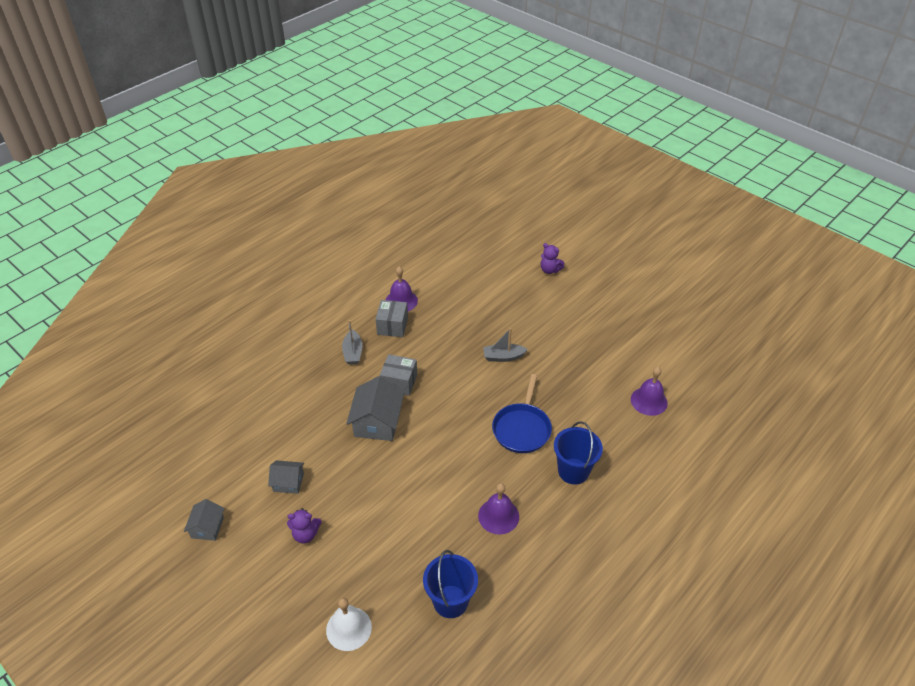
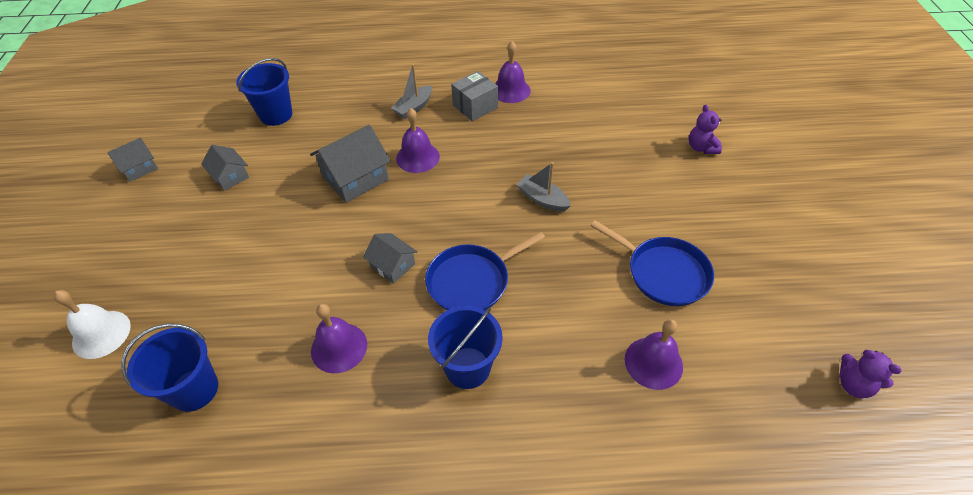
camera: 45 degrees right, 5 degrees up
(259, 421) = (276, 115): none -> blue bucket
(305, 534) = (184, 227): purple teddy bear -> purple teddy bear (853, 385)
(399, 382) = (417, 157): grey box -> purple bell
(469, 453) = (392, 265): none -> grey house
(606, 354) = (663, 273): none -> blue pan

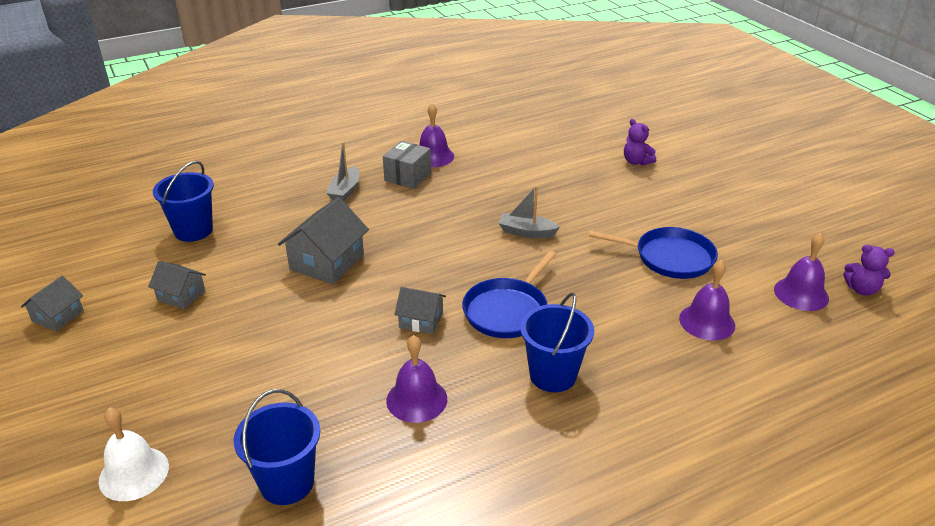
camera: 25 degrees left, 15 degrees down
(417, 157) = (380, 229): purple bell -> purple bell (801, 294)

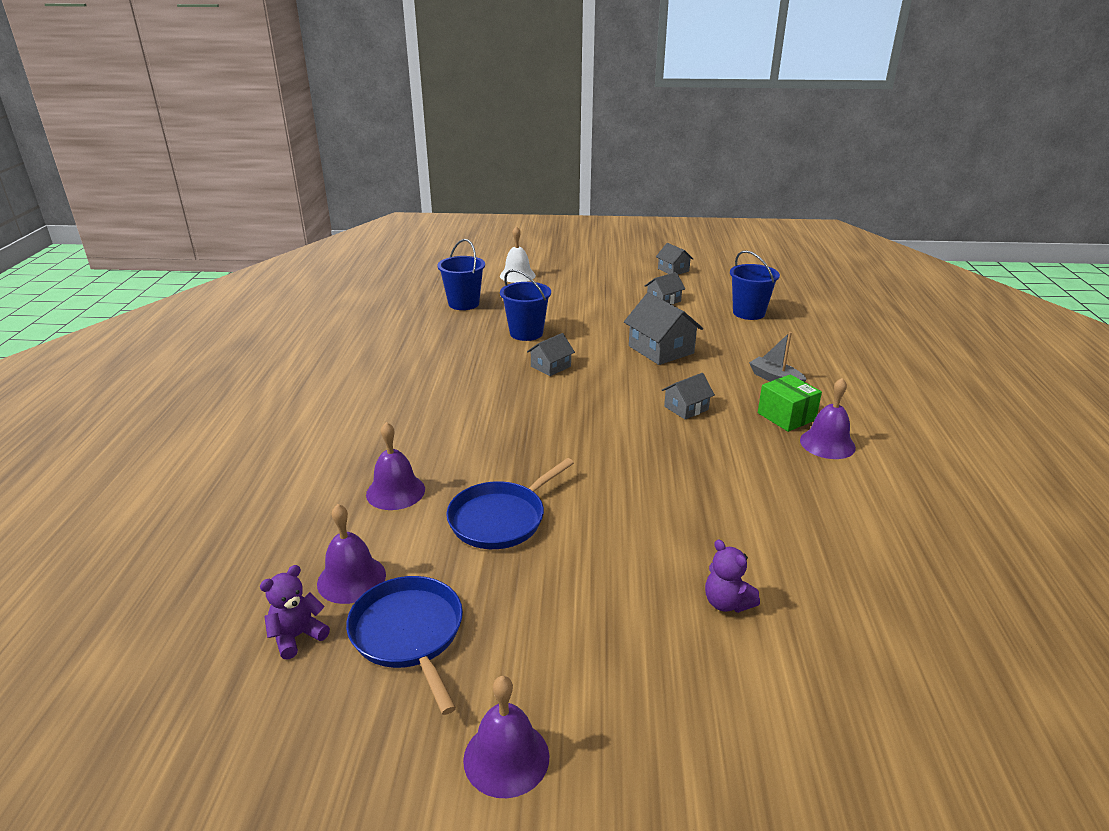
camera: 120 degrees right, 5 degrees down
(408, 176) = (786, 416): grey box -> green box
(416, 399) = (476, 346): purple bell -> purple bell (506, 757)
(435, 221) = (686, 408): none -> grey house
(507, 311) = (523, 402): blue pan -> blue pan (409, 633)
(526, 232) = (625, 449): grey boat -> none
(553, 375) = (435, 396): blue bucket -> blue bucket (526, 333)
(636, 162) = (726, 603): purple teddy bear -> purple teddy bear turned 120 degrees counterclockwise

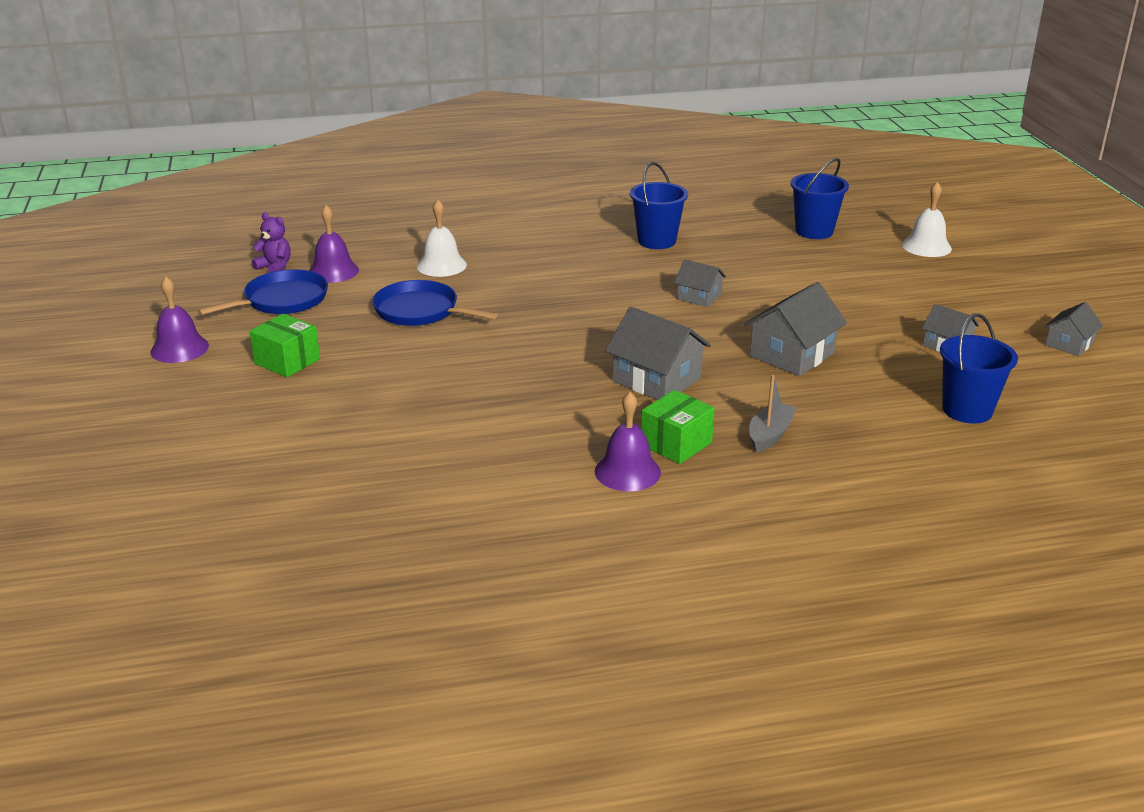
camera: 75 degrees right, 0 degrees up
(395, 491) = (441, 265): purple bell -> white bell
(526, 333) = (768, 274): blue bucket -> blue bucket (657, 241)
(583, 638) = (287, 361): none -> green box
(686, 408) = (656, 380): grey house -> grey house, size x1.70
(726, 603) = (337, 418): purple teddy bear -> none

